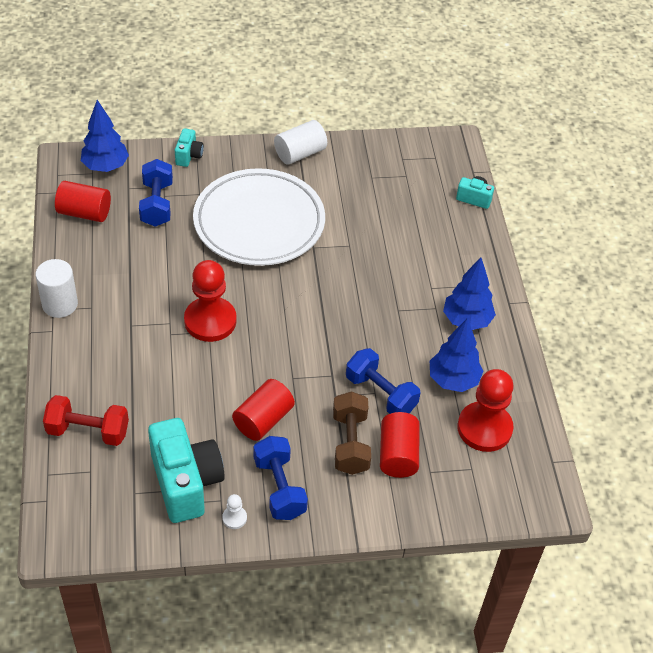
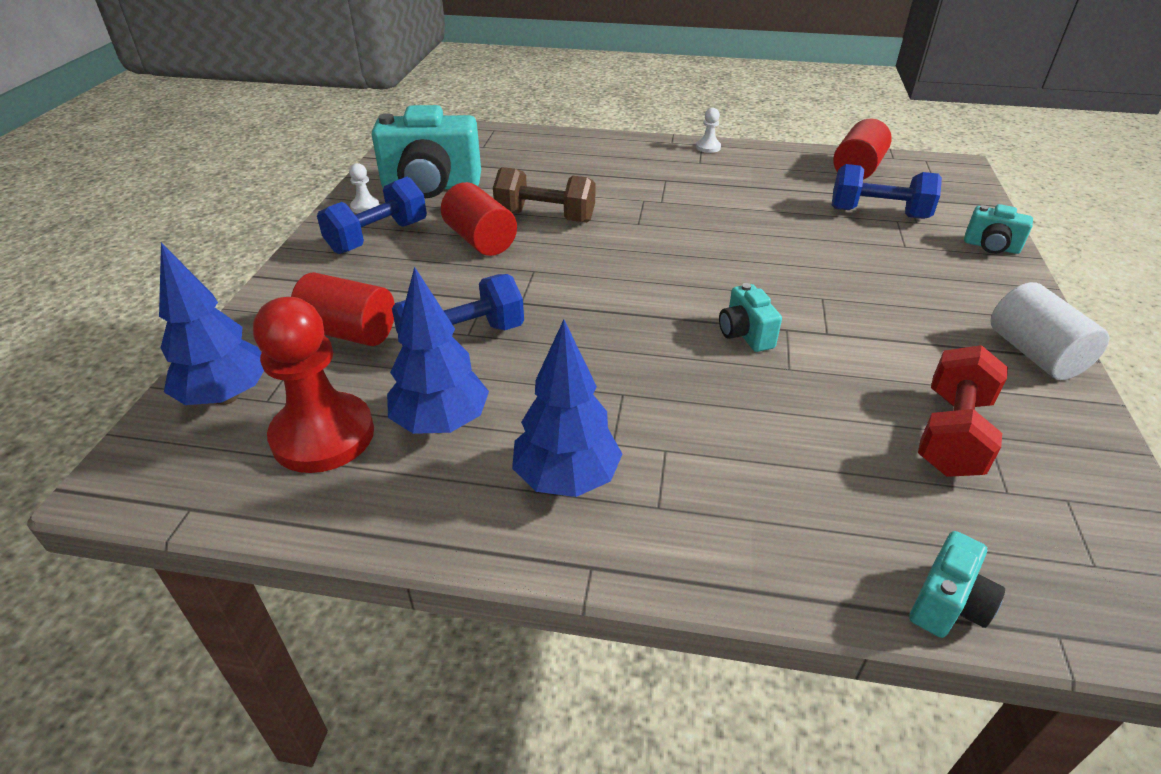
camera: 110 degrees right, 10 degrees down
(60, 304) = (708, 147): white cylinder -> white pawn
(88, 431) = (531, 148): red dumbbell -> red dumbbell (952, 434)
(106, 166) = (948, 188): blue tree -> blue tree (226, 397)
(210, 321) = (655, 226): red pawn -> none
(259, 222) = (844, 286): white plate -> none
(279, 488) = (378, 237): blue dumbbell -> blue dumbbell turned 45 degrees counterclockwise
(326, 264) = (745, 334): none -> turquoise camera
(350, 443) = (399, 296): brown dumbbell -> brown dumbbell (545, 217)

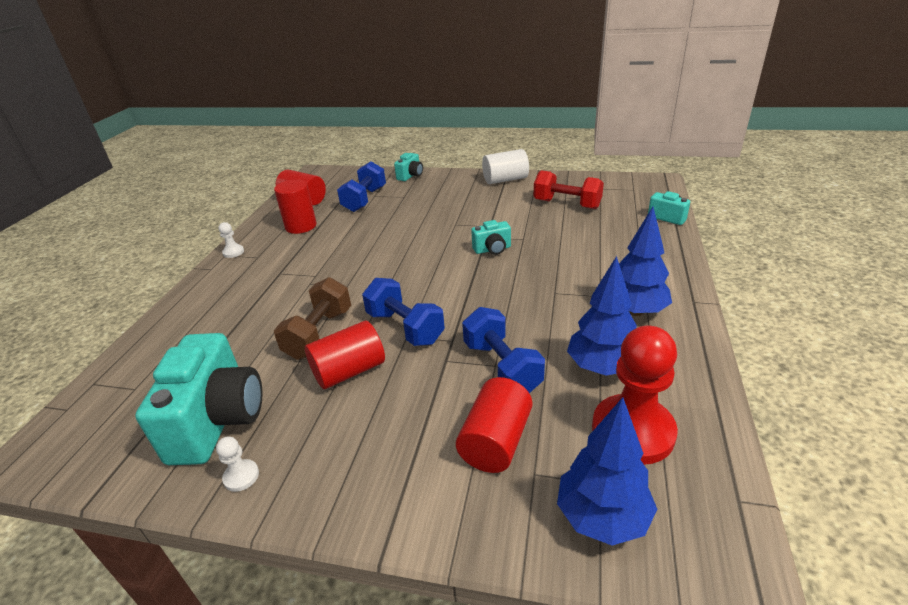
camera: 85 degrees left, 5 degrees down
(378, 237) = (320, 451): blue dumbbell -> blue dumbbell (405, 327)
(780, 177) = (301, 226): none -> red cylinder

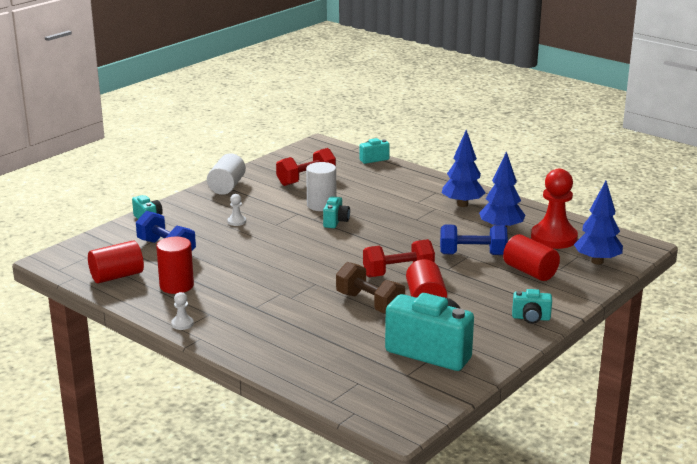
camera: 65 degrees left, 10 degrees down
(241, 476) = (491, 348): white pawn -> white pawn (236, 221)
(347, 493) = (531, 318): none -> turquoise camera
(405, 327) = (398, 273): blue dumbbell -> red dumbbell
(521, 230) = (321, 205): none -> white cylinder

